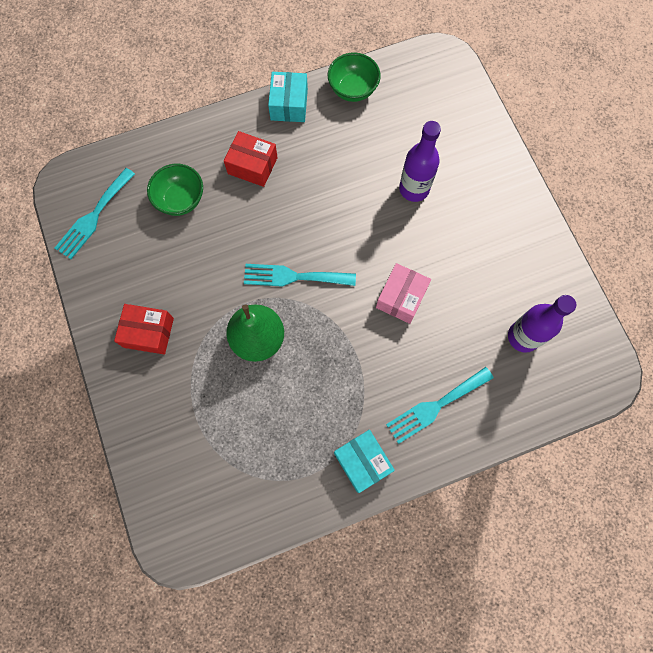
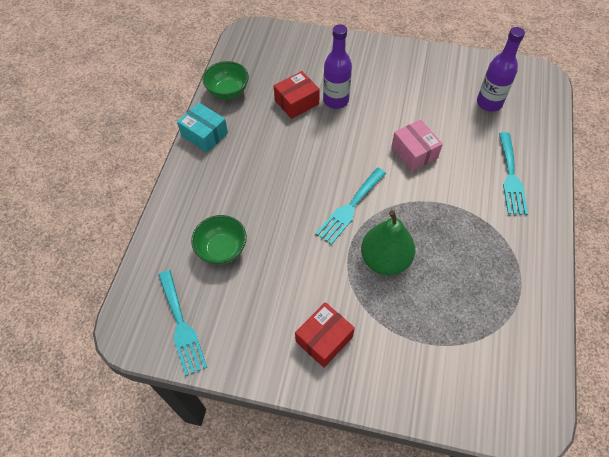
camera: 55 degrees left, 15 degrees down
(252, 165) = (234, 184): red box -> red box (296, 102)
(362, 462) = (529, 244): turquoise box -> none

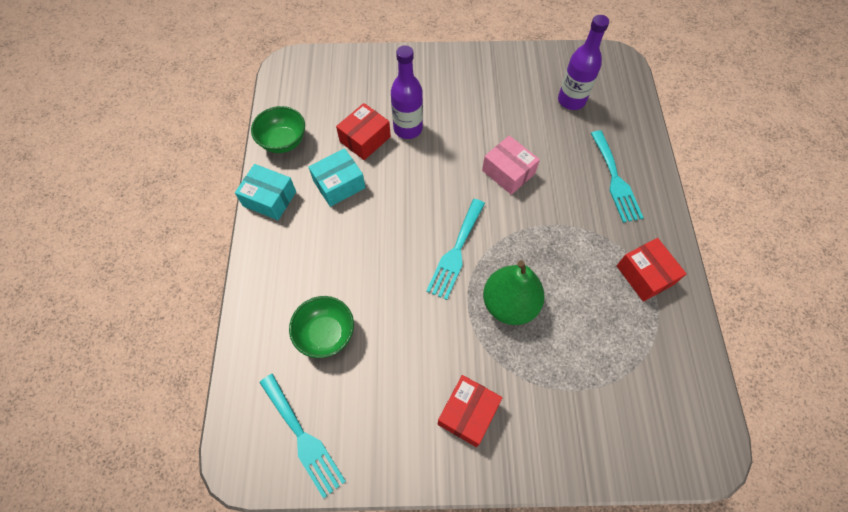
camera: 15 degrees left, 5 degrees up
(265, 134) = (339, 184): none -> turquoise box
(515, 262) = (644, 275): none -> red box

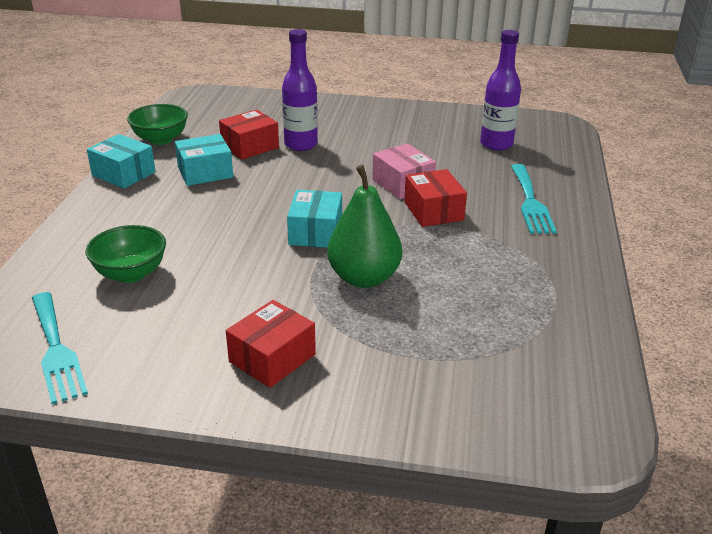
camera: 10 degrees right, 30 degrees down
(456, 252) = (315, 232): turquoise fork -> turquoise box
(644, 275) = (545, 276): red box -> red box (433, 211)

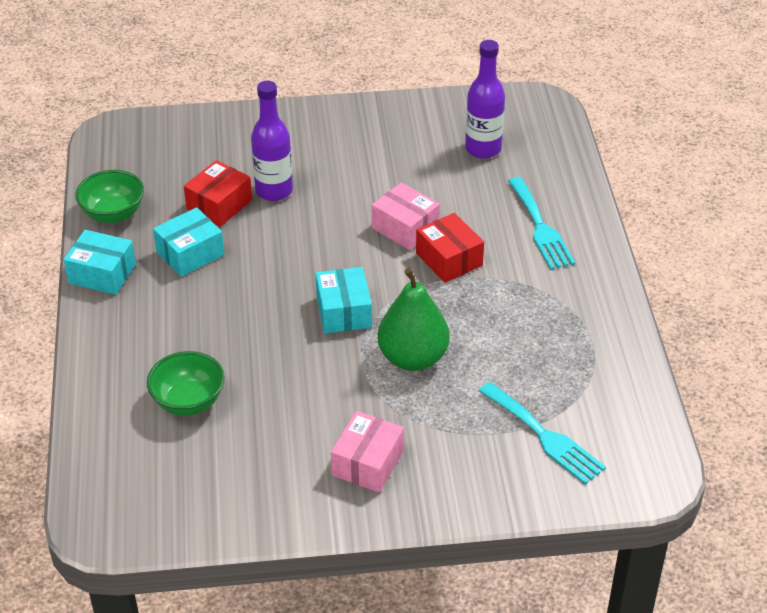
camera: 15 degrees left, 10 degrees up
(56, 350) = (170, 499): turquoise fork -> turquoise fork (544, 436)
(272, 358) = (368, 463): red box -> pink box

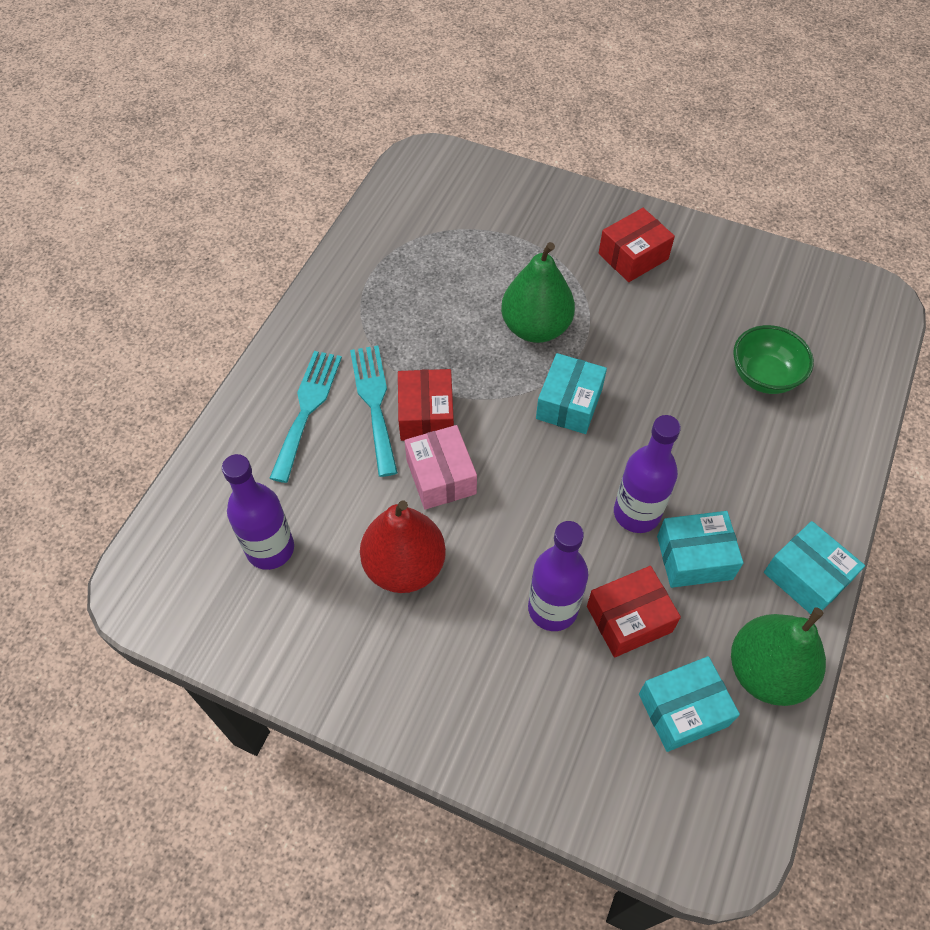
camera: 150 degrees left, 15 degrees up
(113, 214) = (766, 672): green bowl -> green pear
(161, 177) = (683, 710): none -> turquoise box
(246, 262) = (636, 513): none -> purple bottle
(368, 463) = (633, 256): pink box -> red box
(388, 174) = (404, 566): none -> red pear
(544, 436) = (479, 217): turquoise fork -> turquoise fork (374, 403)

